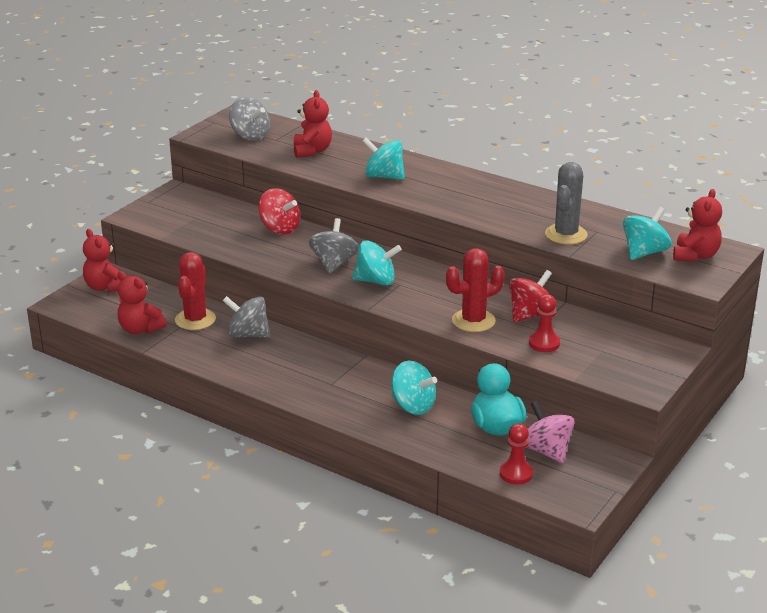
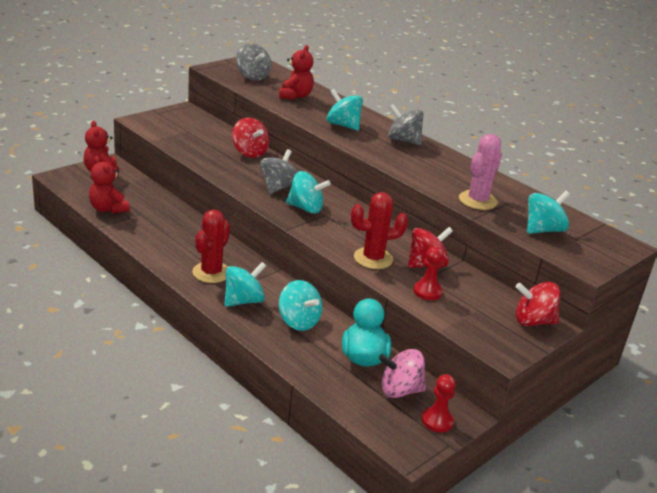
camera: 10 degrees right, 0 degrees up
(195, 320) = (156, 211): red cactus -> red cactus (211, 272)
(248, 335) = (191, 232): grey spinning top -> grey spinning top (403, 140)
(345, 397) = (243, 301): none -> turquoise spinning top
(516, 474) = (362, 405): red pawn -> red pawn (437, 421)
(546, 451) = (400, 390): pink spinning top -> pink spinning top turned 75 degrees counterclockwise
(566, 234) = (477, 200): grey cactus -> pink cactus
(660, 350) = (533, 321): none -> red spinning top
(695, 256) = (590, 242): red teddy bear -> none

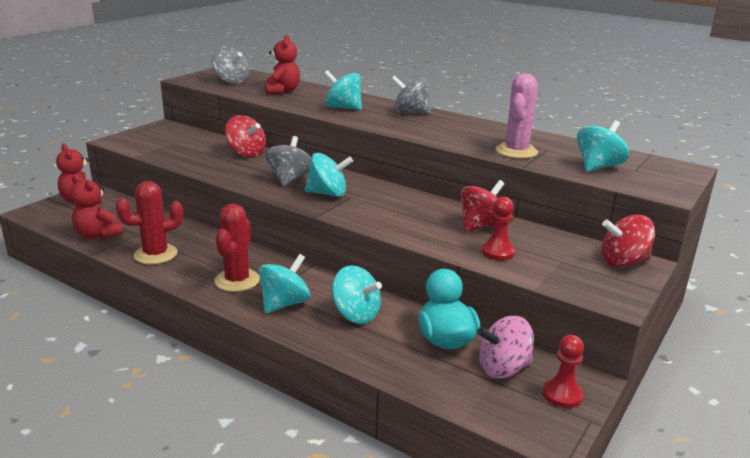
camera: 10 degrees left, 5 degrees down
(373, 258) = (423, 229): red cactus -> red cactus (155, 254)

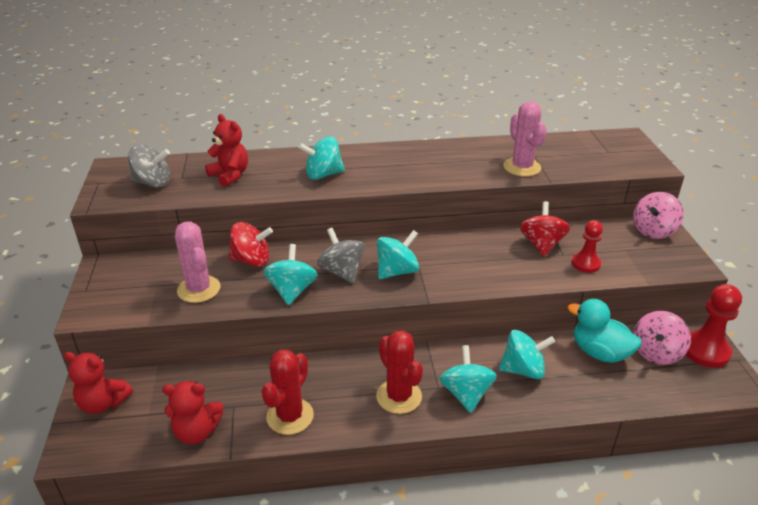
camera: 40 degrees left, 10 degrees up
(189, 153) = (199, 289): none -> pink cactus
(410, 113) = (383, 156): grey spinning top -> none
(562, 395) = (705, 351): red pawn -> red pawn, size x1.55
(598, 167) = (588, 159): turquoise spinning top -> turquoise spinning top (292, 291)
(623, 262) = (653, 231): red spinning top -> pink spinning top

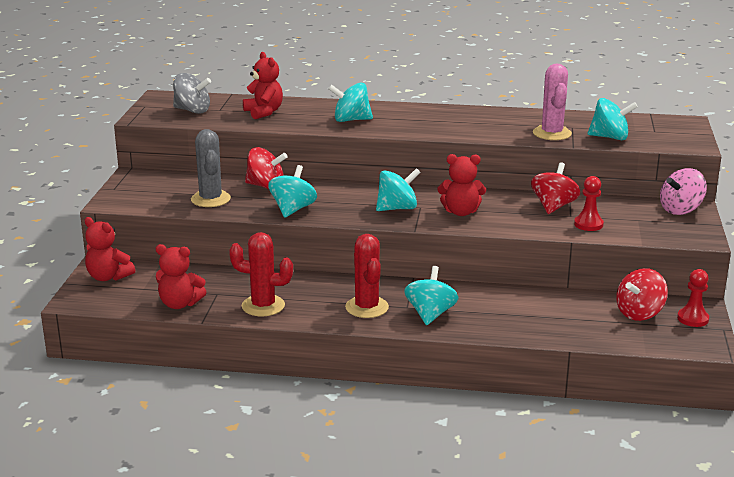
camera: 15 degrees right, 10 degrees down
(199, 289) = (210, 199): pink cactus -> grey cactus
(290, 416) = (263, 306): red cactus -> red cactus turned 60 degrees clockwise
(342, 272) = (345, 203): grey spinning top -> none
(460, 266) = (461, 212): none -> red teddy bear
(523, 370) = (495, 307): turquoise spinning top -> turquoise spinning top (610, 137)
(599, 352) = (580, 306): turquoise duck -> none
(656, 353) = (639, 313): pink spinning top -> red spinning top
(705, 351) = (692, 319): red pawn -> red pawn, size x0.65

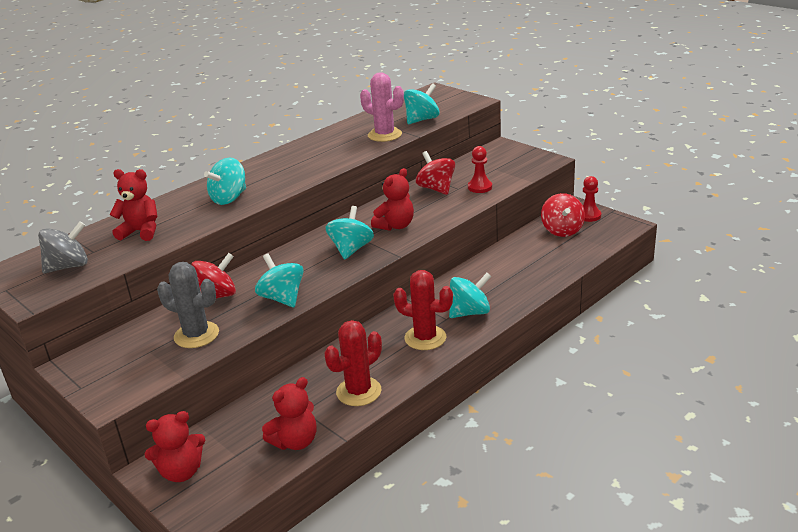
camera: 50 degrees left, 5 degrees up
(430, 314) = (470, 312): turquoise spinning top -> turquoise spinning top turned 105 degrees clockwise
(680, 210) = (500, 150): pink spinning top -> none

